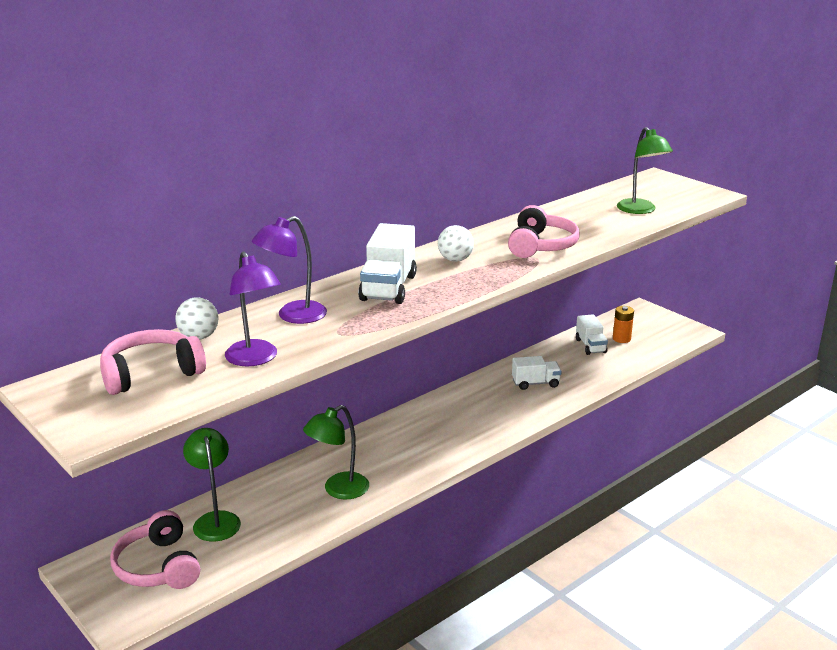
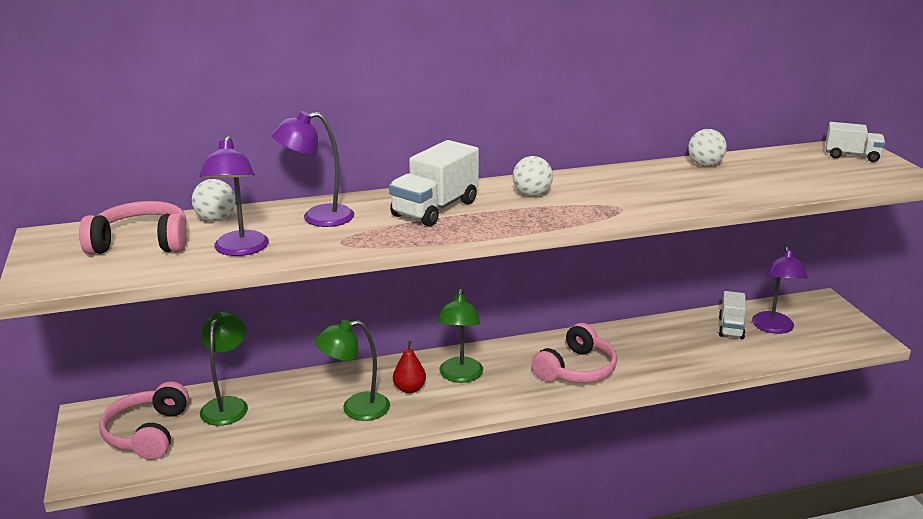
camera: 25 degrees right, 0 degrees up
(372, 461) = (409, 389): none -> red pear
(535, 383) = (638, 353): white truck -> white truck (852, 156)
(540, 246) = (639, 196): pink headphones -> pink headphones (576, 369)
(564, 210) = (705, 165): none -> white ball
(621, 339) = (774, 328): orange battery -> purple lamp
(640, 210) = (796, 179): green lamp -> green lamp (460, 376)

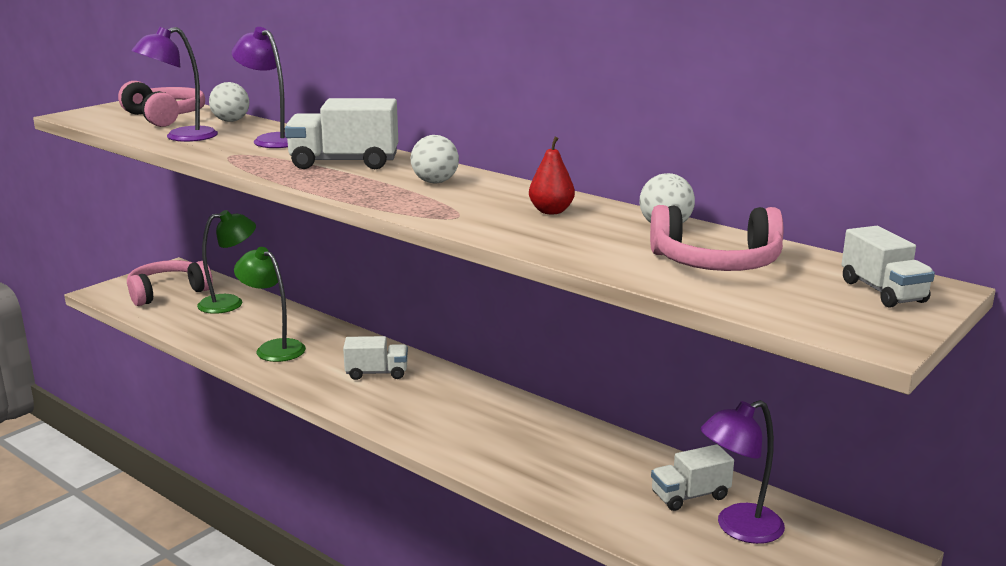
camera: 55 degrees right, 5 degrees down
(409, 389) = (329, 359): red pear -> red pear (551, 211)
(460, 376) = (377, 373): green lamp -> white truck
(576, 369) = (461, 425): pink headphones -> pink headphones (716, 262)

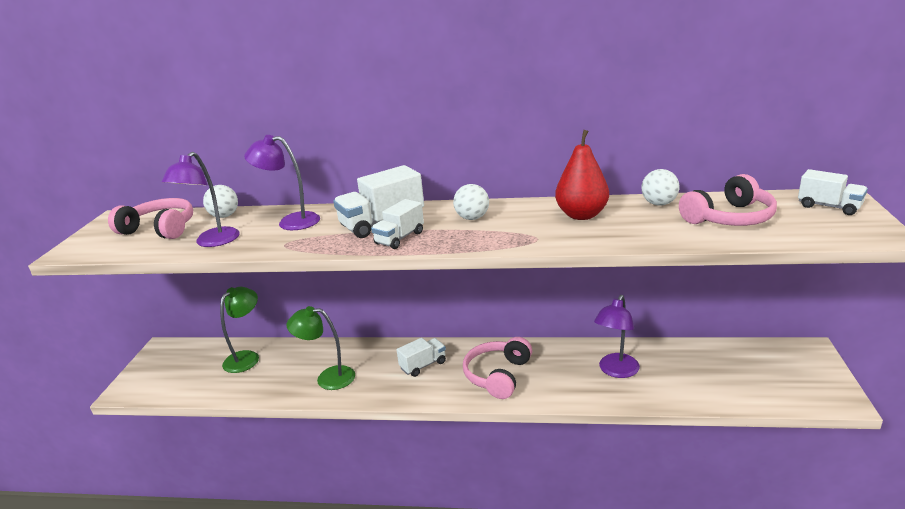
camera: 30 degrees left, 5 degrees up
(168, 292) = (184, 369): pink headphones -> pink headphones (498, 375)
(551, 211) = (581, 215): red pear -> red pear, size x1.64
(690, 496) = (693, 362): white truck -> white truck (399, 238)
(738, 528) = (738, 370): purple lamp -> purple lamp (616, 371)

